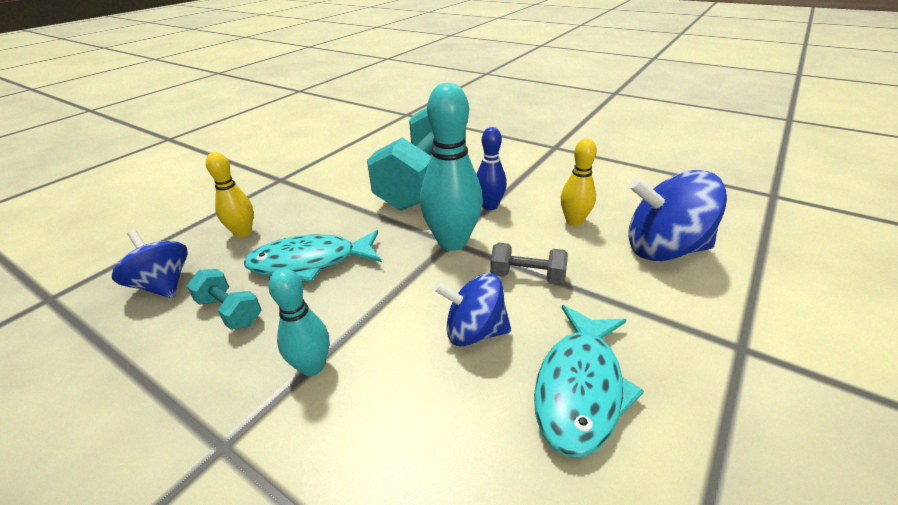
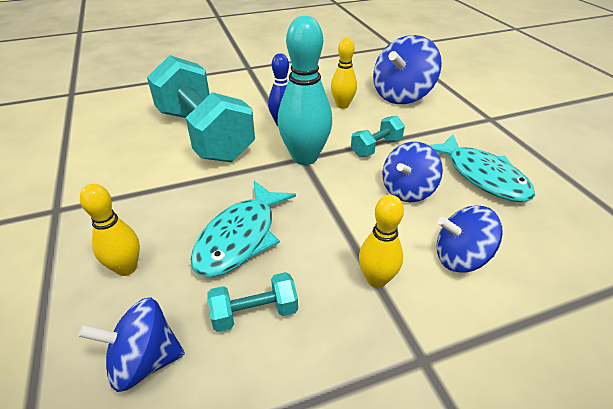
camera: 55 degrees left, 5 degrees up
(312, 366) = (376, 279): turquoise bowling pin -> yellow bowling pin
(394, 423) = (460, 257): none -> blue spinning top
(527, 276) = (376, 147): grey dumbbell -> turquoise dumbbell

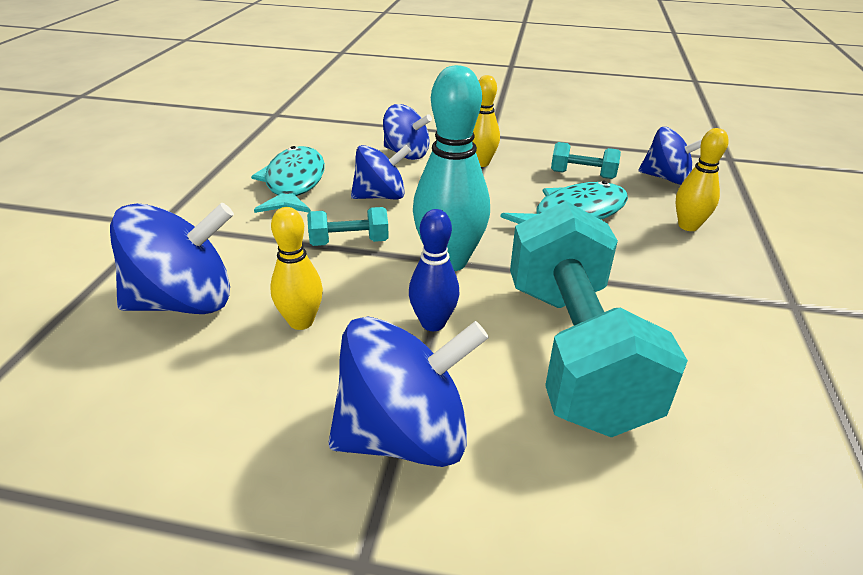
camera: 150 degrees left, 5 degrees down
(260, 89) = (405, 435): none -> blue spinning top

